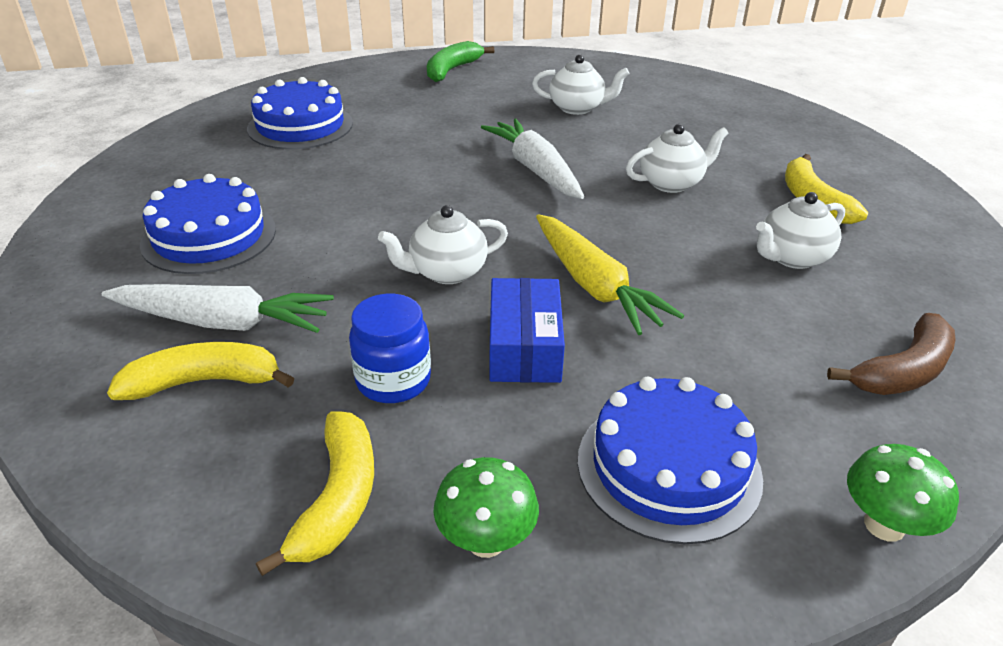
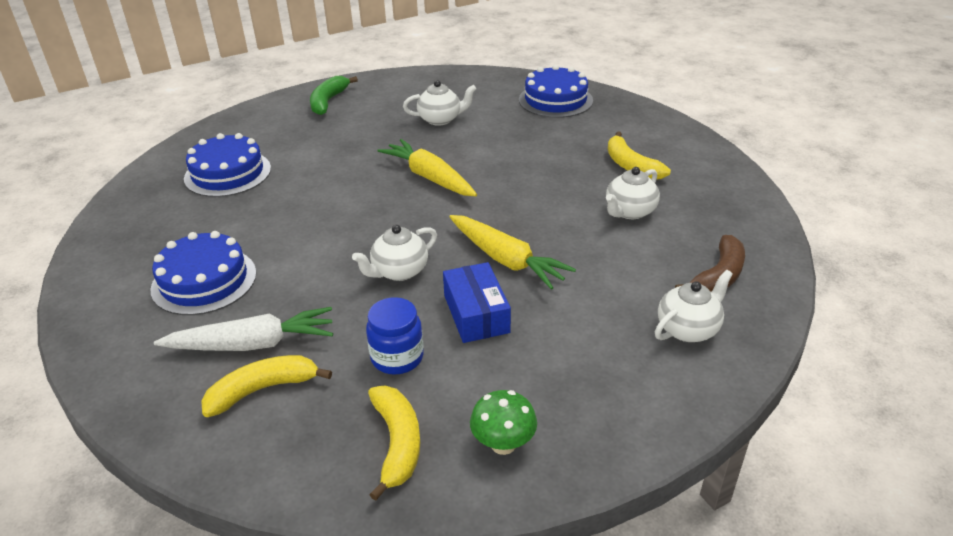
camera: 15 degrees left, 0 degrees up
(535, 169) = (429, 177): white carrot -> yellow carrot
(668, 467) = (597, 371): blue cake -> blue cake (555, 100)
(671, 183) = (531, 170): white teapot -> white teapot (688, 329)
(884, 525) = (731, 375): green mushroom -> none

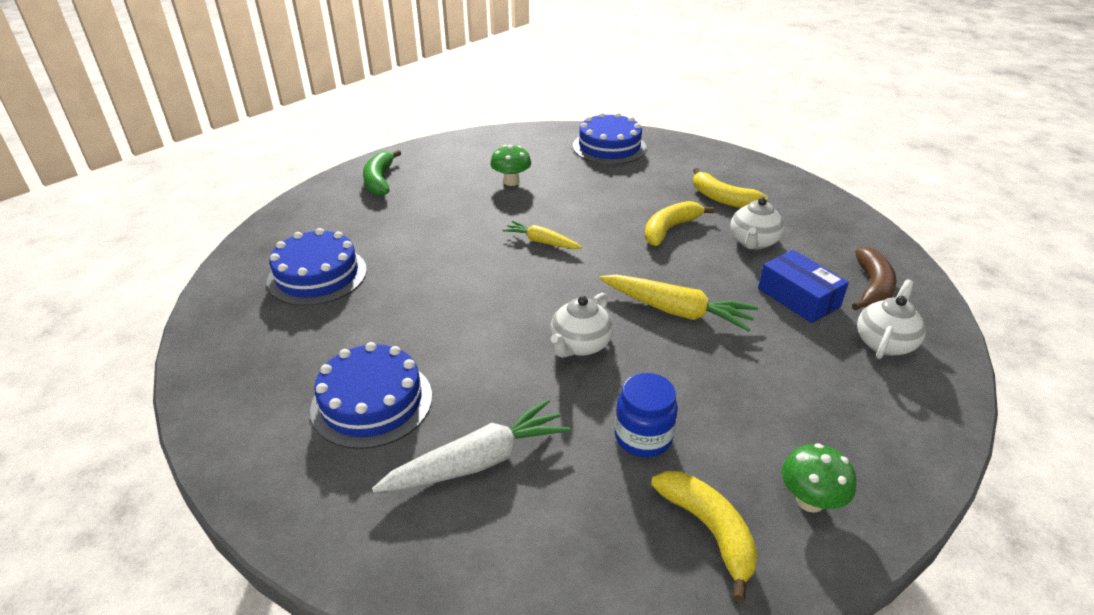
camera: 20 degrees left, 0 degrees up
(263, 389) = (525, 511): yellow banana -> yellow banana (669, 229)
(429, 177) = (542, 242): yellow carrot -> yellow carrot, size x0.61
(440, 119) = (511, 182): white teapot -> green mushroom
(476, 314) = (687, 372): blue box -> blue box (798, 297)

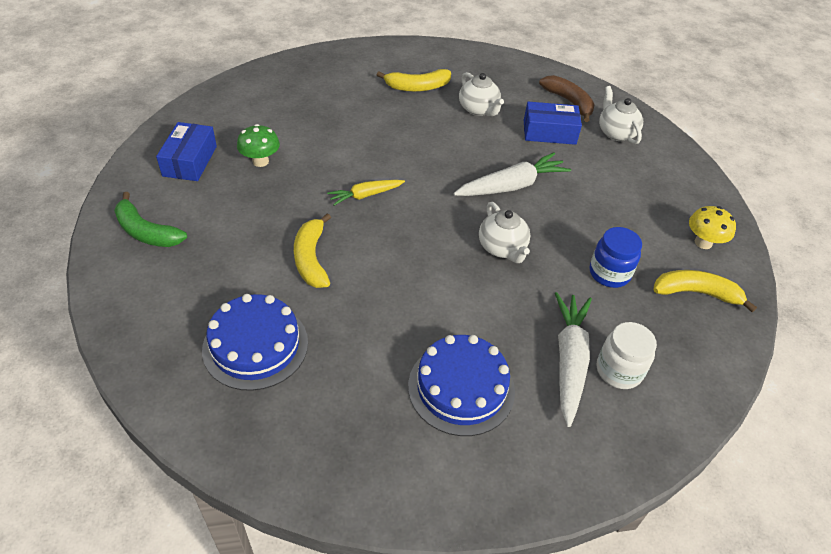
camera: 55 degrees left, 10 degrees up
(470, 158) = (190, 161): none -> blue box
(503, 509) = (618, 371): none -> white jar
(609, 147) = (281, 86): blue cake -> none
(669, 229) = (423, 131): yellow banana -> yellow banana (311, 259)
(676, 311) = (512, 186): yellow carrot -> white carrot
(810, 501) = (703, 243): green mushroom -> yellow mushroom

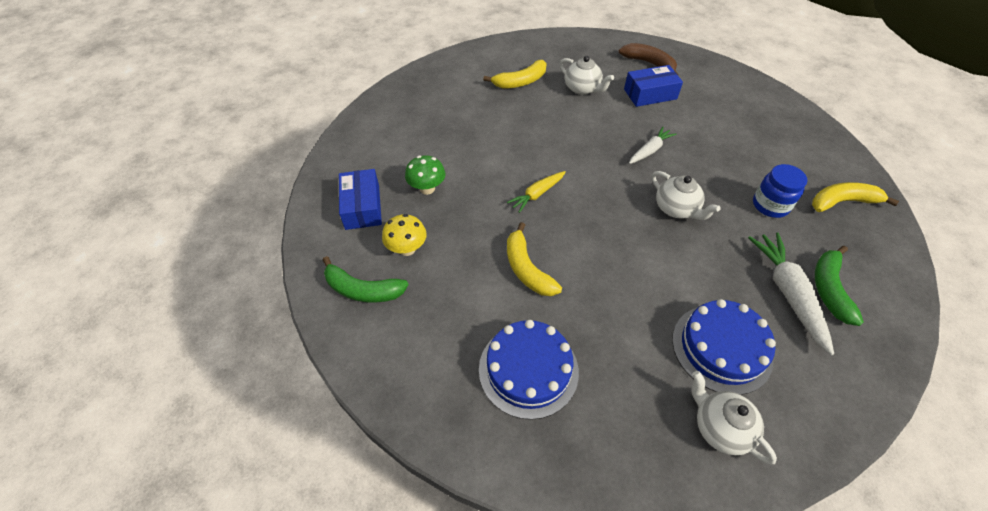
camera: 15 degrees left, 5 degrees up
(512, 186) = (650, 150): white carrot -> white carrot, size x0.61
(616, 133) = (700, 80): white teapot -> white teapot (720, 428)
(618, 371) = (829, 289): white jar -> green banana
(703, 243) = (820, 157): yellow mushroom -> yellow mushroom (407, 249)

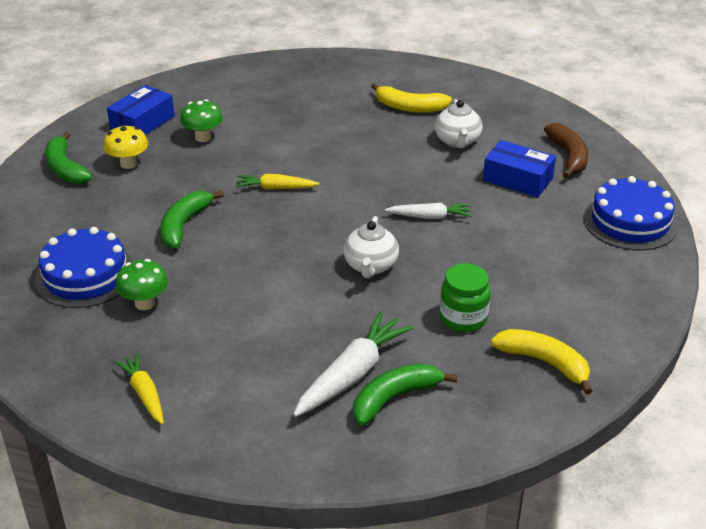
camera: 45 degrees right, 15 degrees down
(527, 269) = (184, 225): yellow banana -> green banana
(603, 354) = (145, 303): none -> green mushroom
(720, 428) = (144, 394): white teapot -> yellow carrot
(721, 348) = (231, 361): blue cake -> blue cake (630, 221)
(770, 205) = (463, 318): blue jar -> green jar

